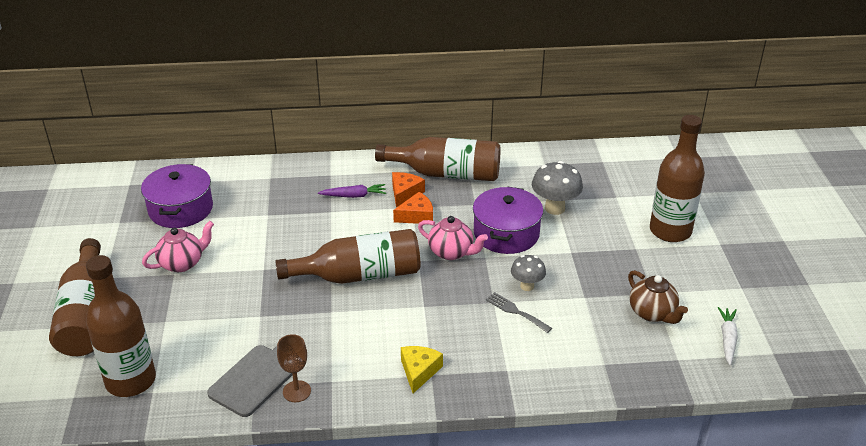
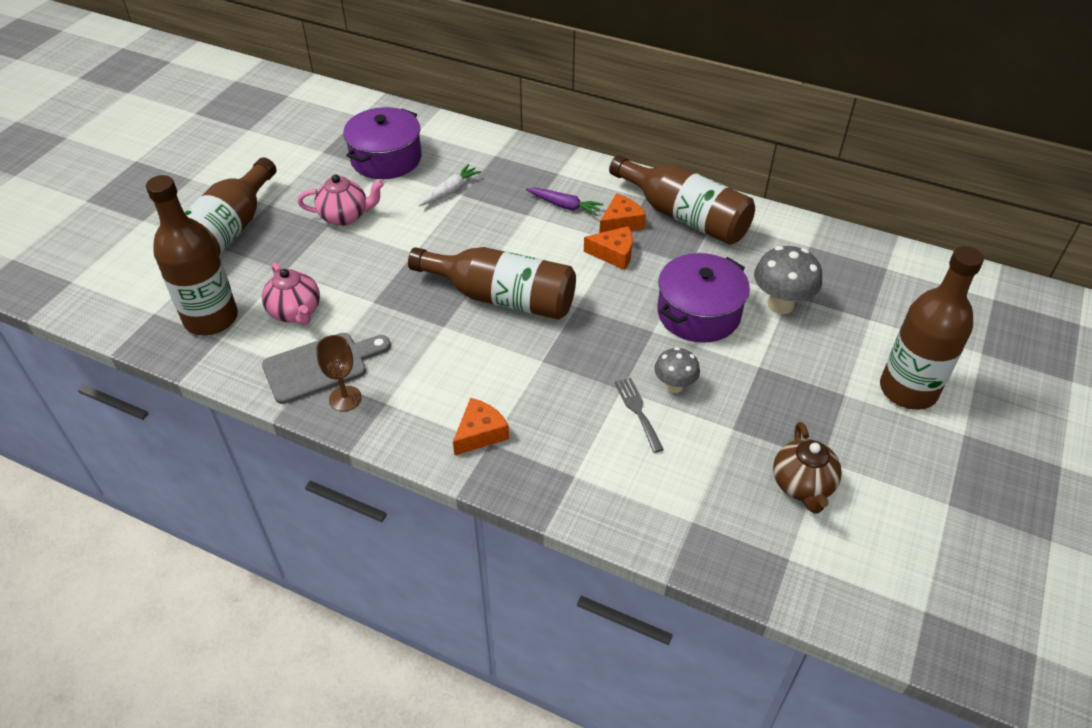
camera: 30 degrees right, 10 degrees up
(419, 371) = (480, 433): yellow cheese -> orange cheese
(451, 252) = (619, 311): pink teapot -> pink teapot (295, 312)
(727, 339) = (875, 563): white carrot -> white carrot (450, 191)

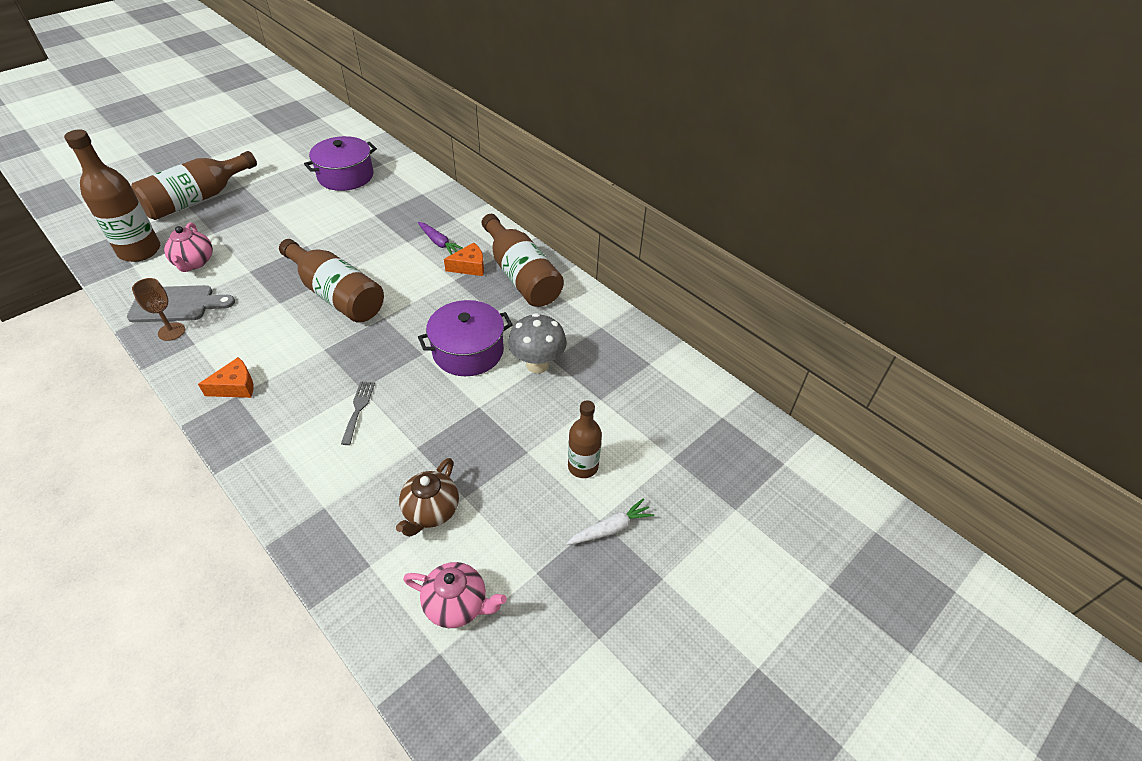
camera: 20 degrees right, 0 degrees up
(345, 216) = (284, 207): pink teapot -> pink teapot (457, 605)
(450, 191) = (368, 210): white carrot -> white carrot (610, 528)
(614, 254) = (444, 288): orange cheese -> none
(674, 386) = (401, 400): grey mushroom -> none
(908, 390) = (583, 466): brown bottle -> brown bottle, size x0.59

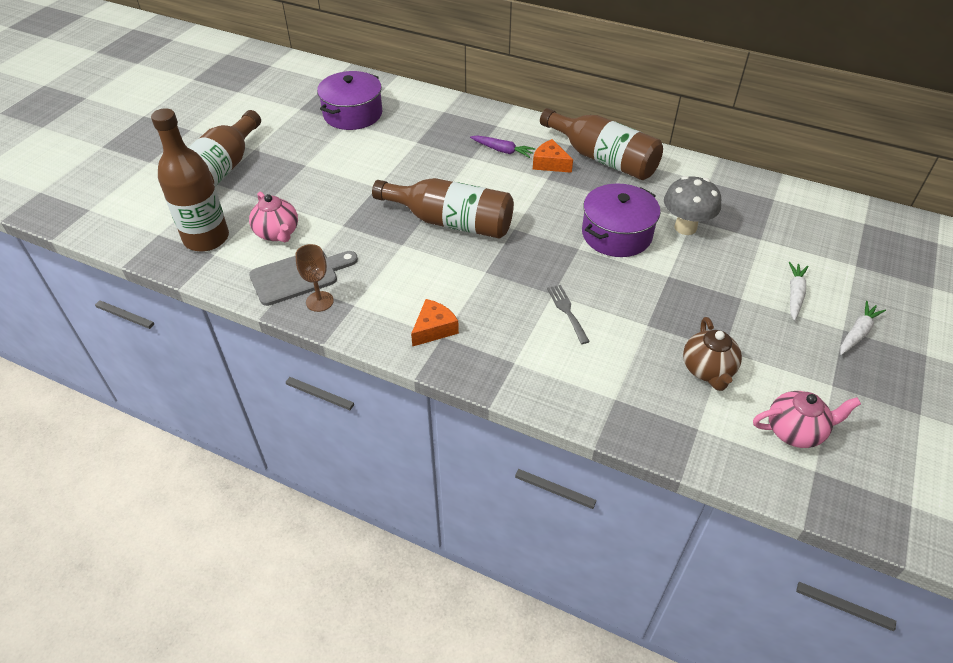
camera: 20 degrees left, 0 degrees up
(469, 266) = (550, 163): orange cheese -> orange cheese turned 105 degrees counterclockwise
(583, 466) = (794, 294): brown bottle -> white carrot

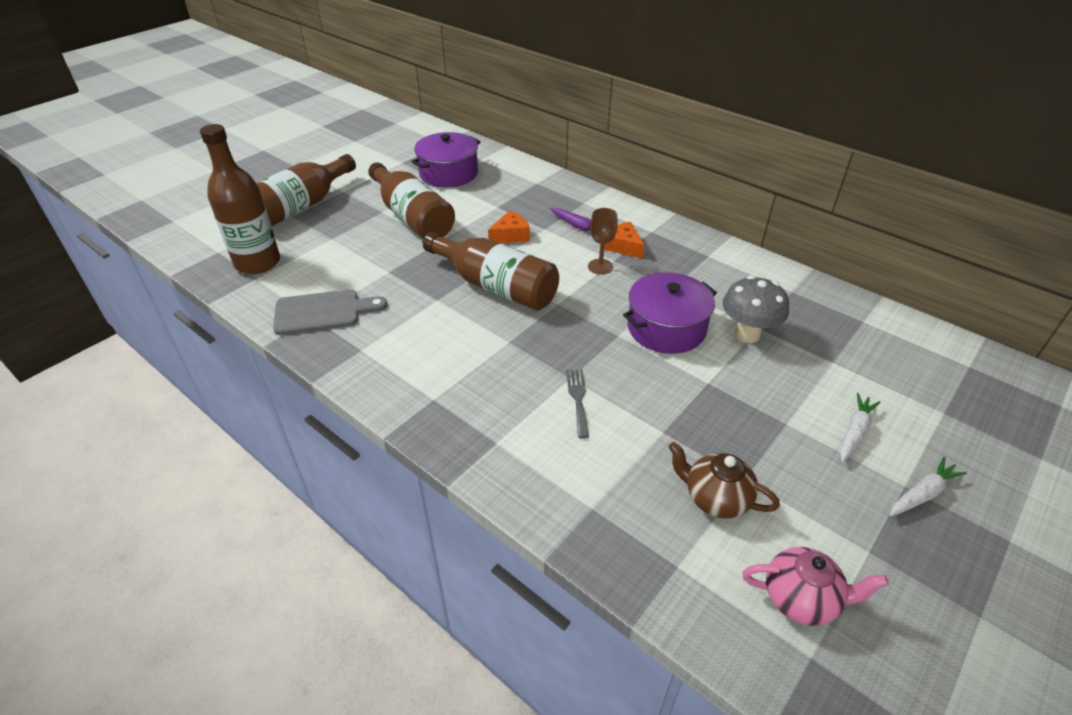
camera: 15 degrees right, 5 degrees down
(277, 233) = (324, 269): pink teapot -> none
(319, 301) = (329, 340): brown goblet -> brown goblet (600, 266)
(434, 329) = (428, 389): orange cheese -> orange cheese (511, 235)
(603, 159) = (681, 250): brown bottle -> brown bottle (412, 217)
(707, 370) = (715, 498): brown teapot -> brown teapot turned 105 degrees clockwise

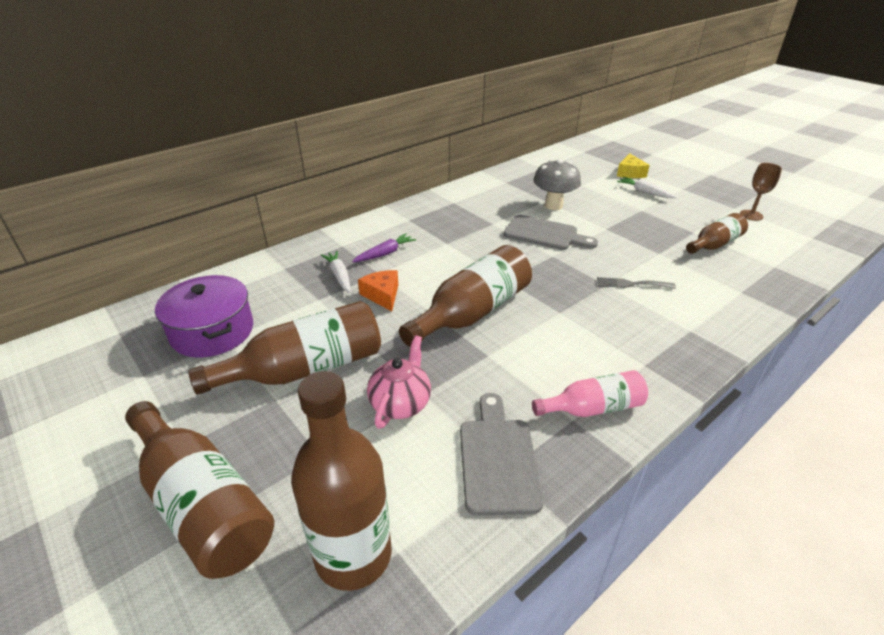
camera: 80 degrees left, 5 degrees down
(374, 362) = (593, 408): none -> pink bottle
(600, 266) = (455, 251): brown goblet -> brown goblet (751, 215)
(623, 246) = (427, 236): orange cheese -> none
(666, 328) = (544, 234): purple pot -> grey cutting board
(715, 498) = (714, 244): brown teapot -> brown bottle
(801, 599) = (776, 233): pink teapot -> pink teapot (400, 403)
(921, 419) = (630, 173): none -> yellow cheese
(922, 494) = (687, 186): white carrot -> white carrot (339, 276)

